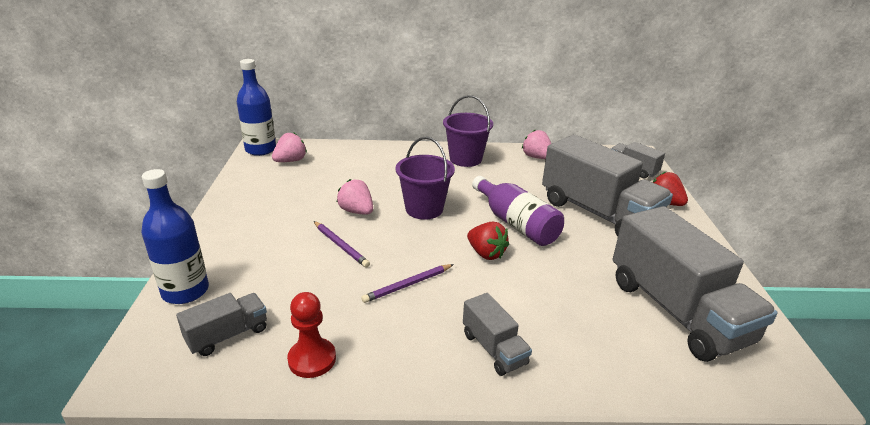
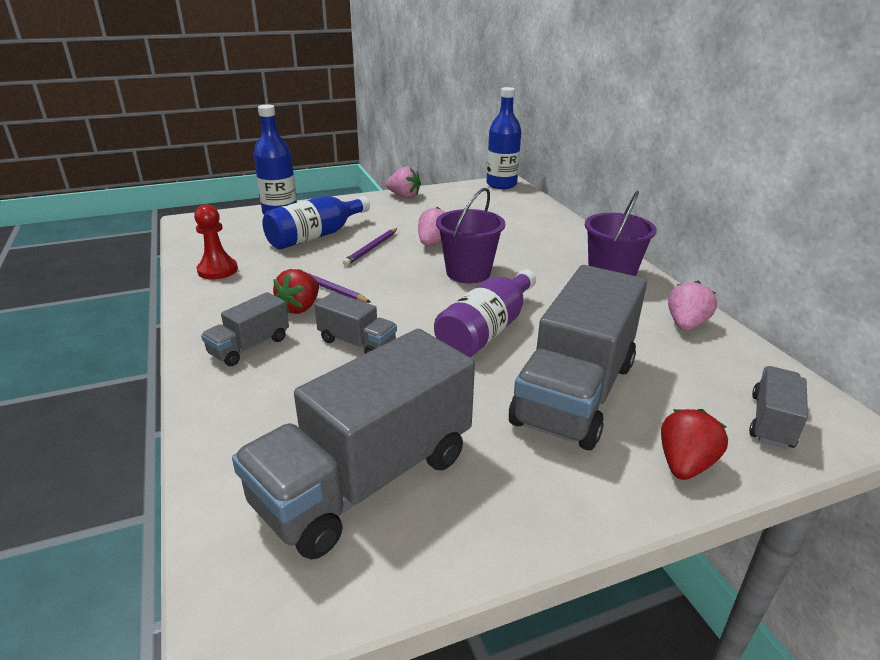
camera: 70 degrees right, 0 degrees up
(227, 335) = (237, 237): grey truck -> grey truck (357, 343)
(280, 274) = (315, 236): none -> blue bottle
(290, 161) = (495, 199): pink strawberry -> pink strawberry (404, 196)
(486, 253) = (408, 320): red strawberry -> red strawberry (300, 307)

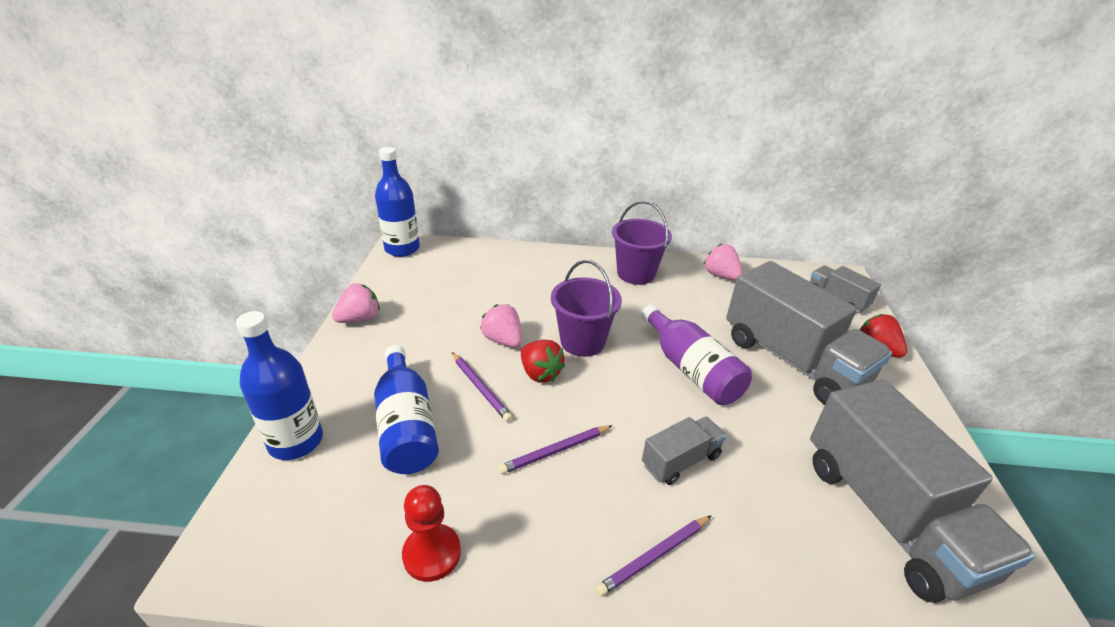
camera: 65 degrees left, 5 degrees up
(249, 346) = (654, 556): grey truck -> purple pencil
(300, 307) = (586, 488): red strawberry -> red strawberry (540, 373)

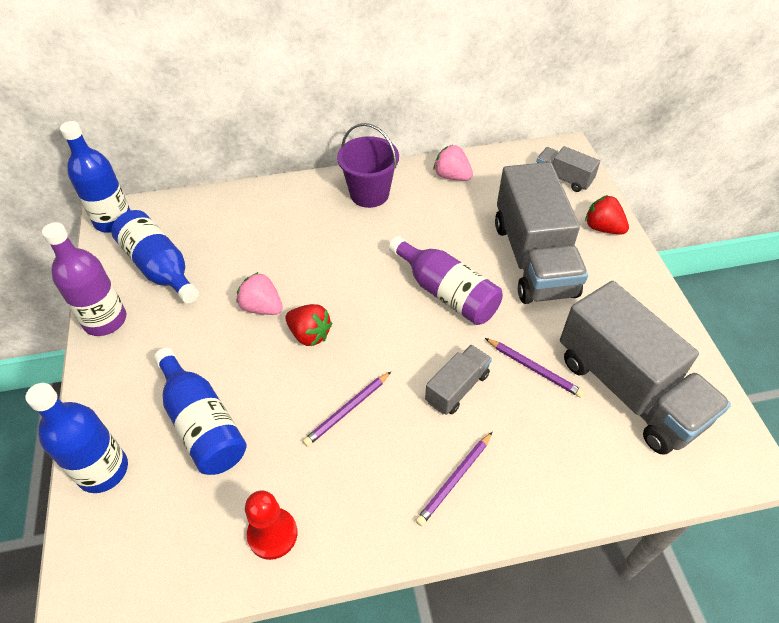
camera: 15 degrees left, 15 degrees up
(360, 319) = (105, 320): pink strawberry -> purple bottle
(425, 290) = (160, 268): none -> blue bottle
(480, 388) = (258, 365): purple pencil -> purple pencil (534, 369)
(582, 341) = (339, 288): purple bucket -> none
(792, 360) = (533, 259): grey truck -> grey truck turned 45 degrees clockwise

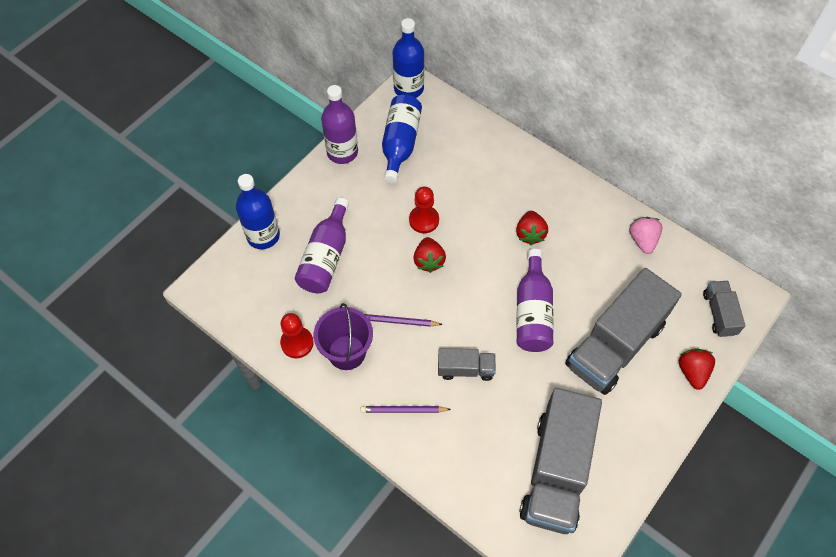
camera: 50 degrees right, 10 degrees up
(202, 423) = (326, 257): blue bottle -> purple bottle
(262, 307) = (424, 220): pink strawberry -> red pawn
(366, 240) = (530, 234): none -> red strawberry
(369, 194) = (572, 204): purple bucket -> purple bucket (347, 352)
(534, 369) = (520, 404): purple pencil -> none

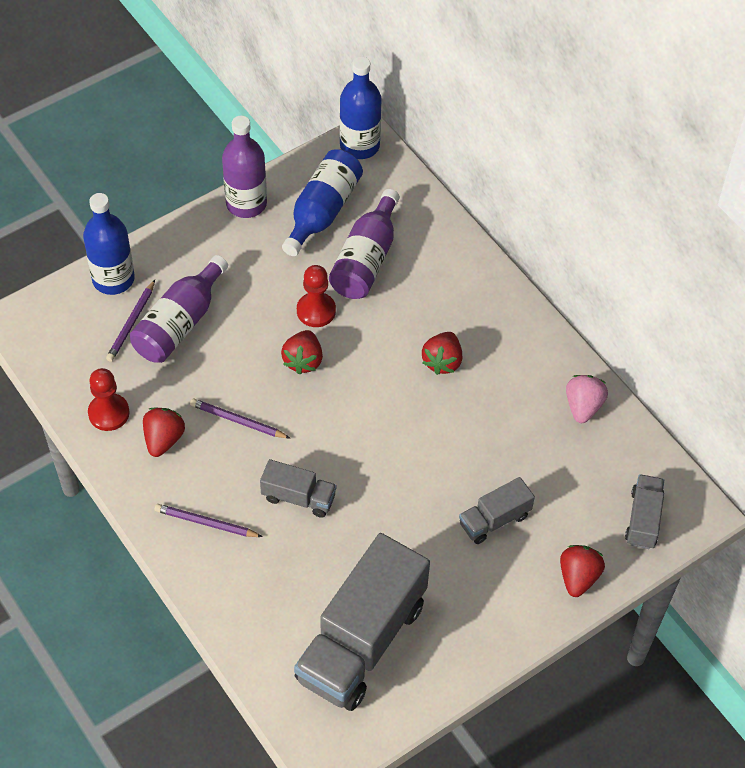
camera: 15 degrees right, 5 degrees down
(289, 266) = (131, 323): none -> purple pencil
(347, 352) = (163, 439): purple bucket -> red strawberry
(532, 312) = (407, 454): purple bottle -> purple bottle (366, 259)
(615, 345) = (494, 520): grey truck -> grey truck, size x0.47

